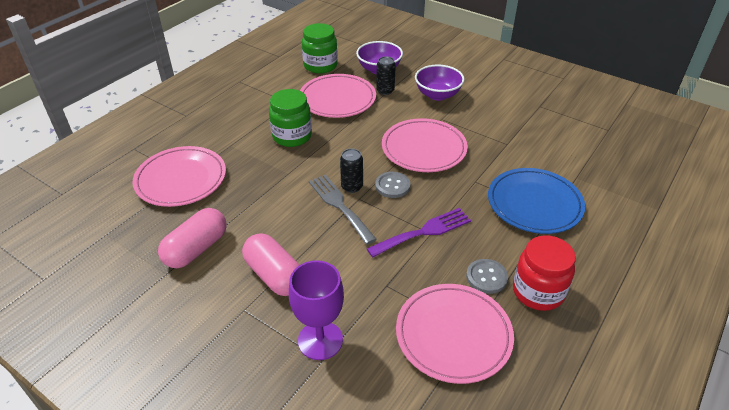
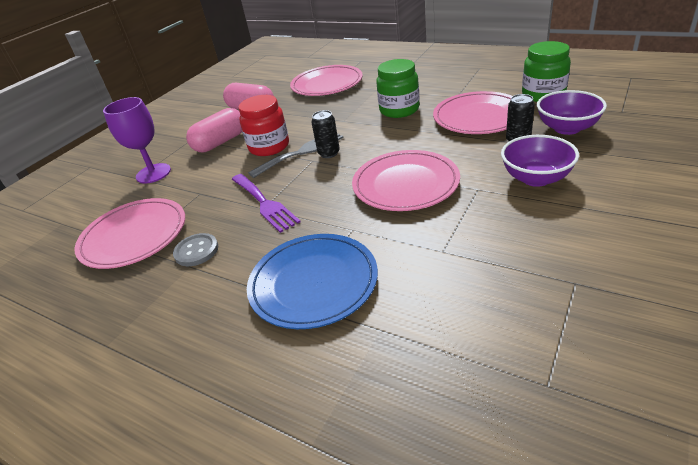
camera: 90 degrees right, 5 degrees down
(392, 186) = (334, 175): grey button -> none
(538, 292) = (168, 290): red jar -> red jar (269, 147)

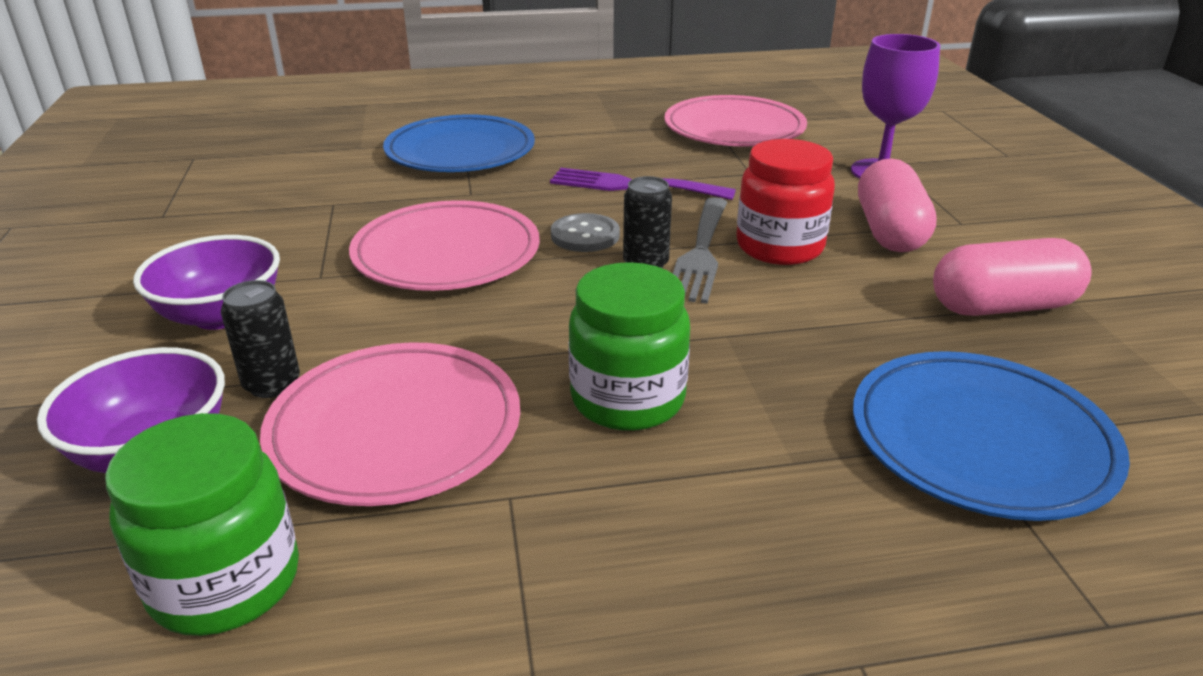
camera: 135 degrees right, 5 degrees down
(196, 251) = (633, 138): grey button -> grey button (585, 235)
(327, 84) = (980, 440): pink plate -> blue plate

